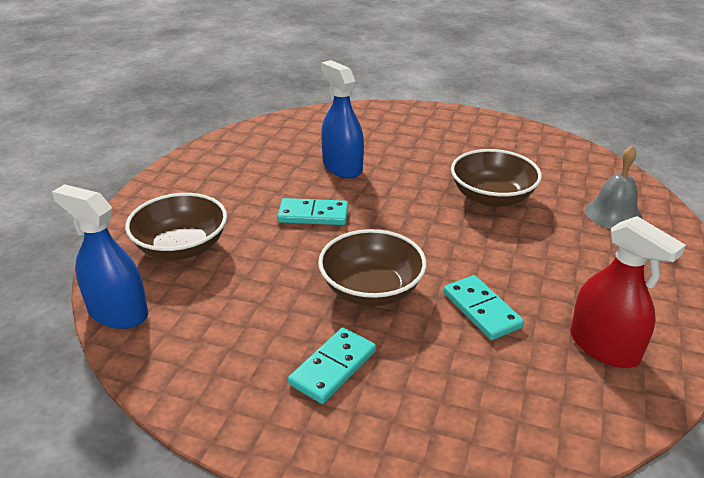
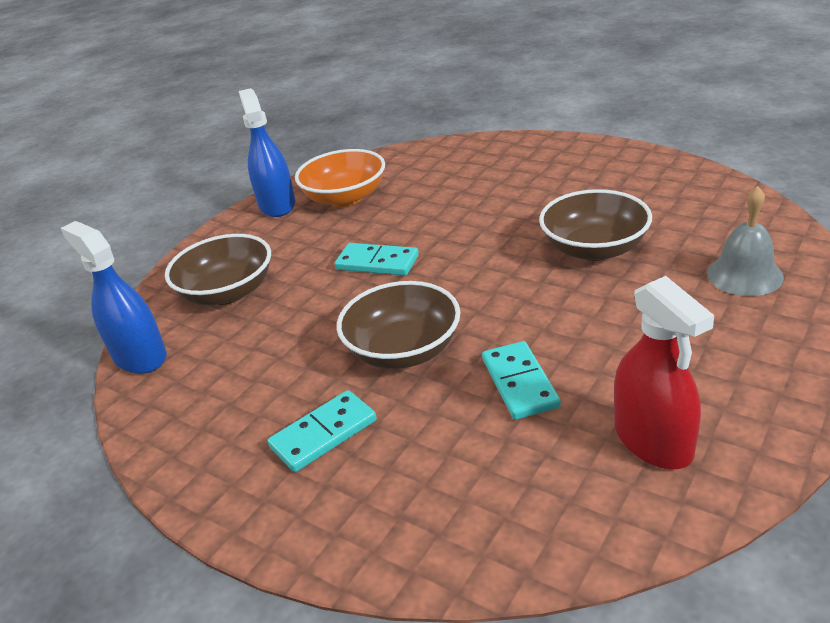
camera: 20 degrees right, 0 degrees up
(257, 158) = (345, 197): none -> orange bowl
(342, 167) = (433, 209): blue spray bottle -> blue spray bottle (277, 205)

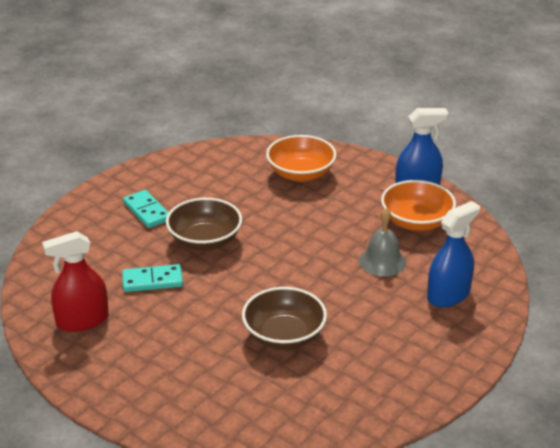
camera: 90 degrees right, 0 degrees up
(140, 356) = (246, 147): blue spray bottle -> blue spray bottle (448, 295)
(228, 292) = (301, 174): brown bowl -> orange bowl
(377, 263) = (310, 234): turquoise domino -> none
(744, 275) = (216, 401): grey bell -> grey bell (382, 261)

